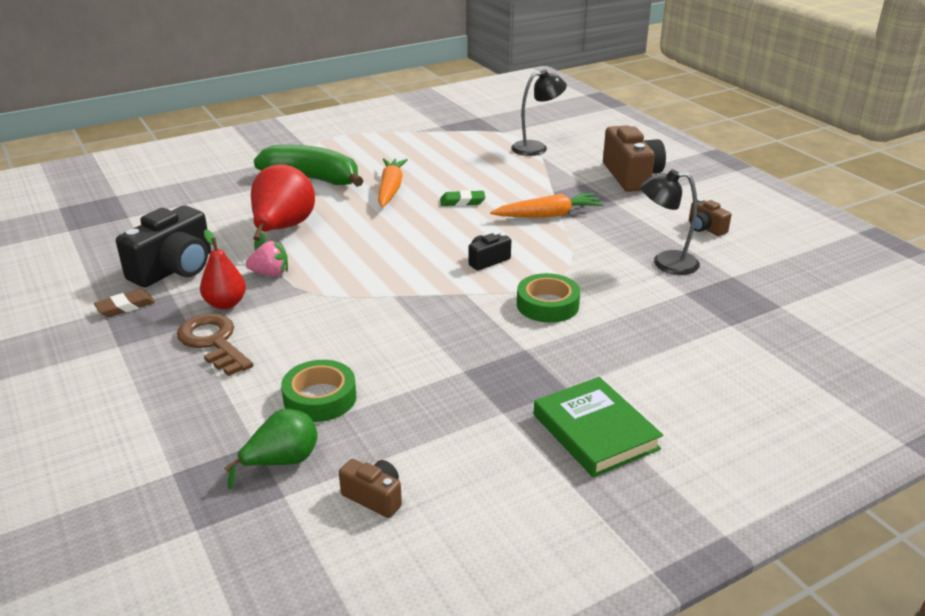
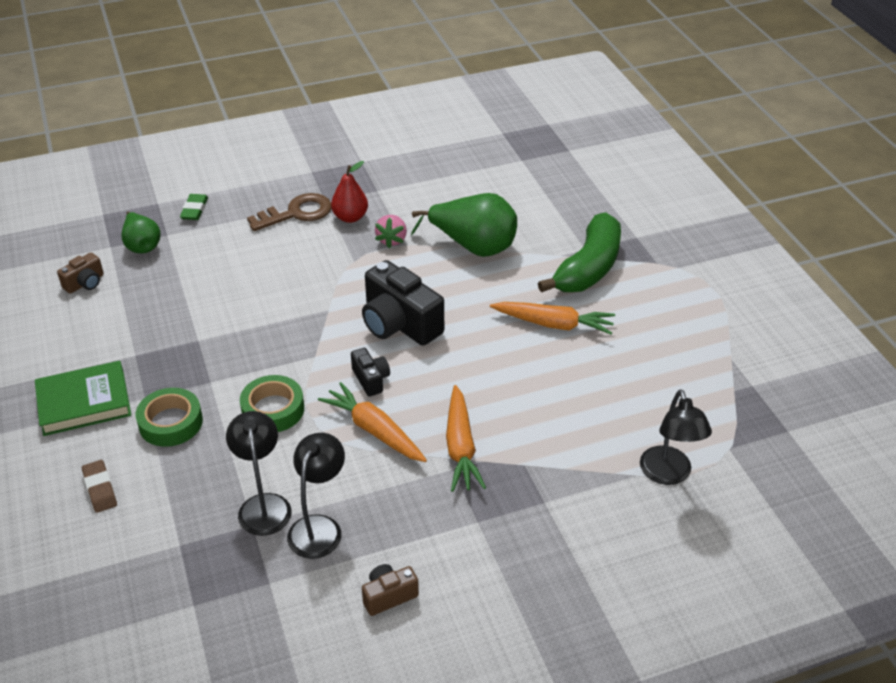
camera: 100 degrees right, 10 degrees up
(125, 307) = (364, 170): brown eraser -> brown eraser (100, 489)
(174, 269) = (416, 189): black camera -> black camera (399, 324)
(282, 230) = (473, 247): red pear -> green pear
(320, 398) = (201, 263): green tape -> green tape (170, 422)
(462, 202) = (510, 378): green eraser -> green eraser (194, 210)
(549, 252) = (374, 430): none -> orange carrot
(631, 176) = (559, 560): brown camera -> none
(661, 291) = (263, 505): none -> black lamp

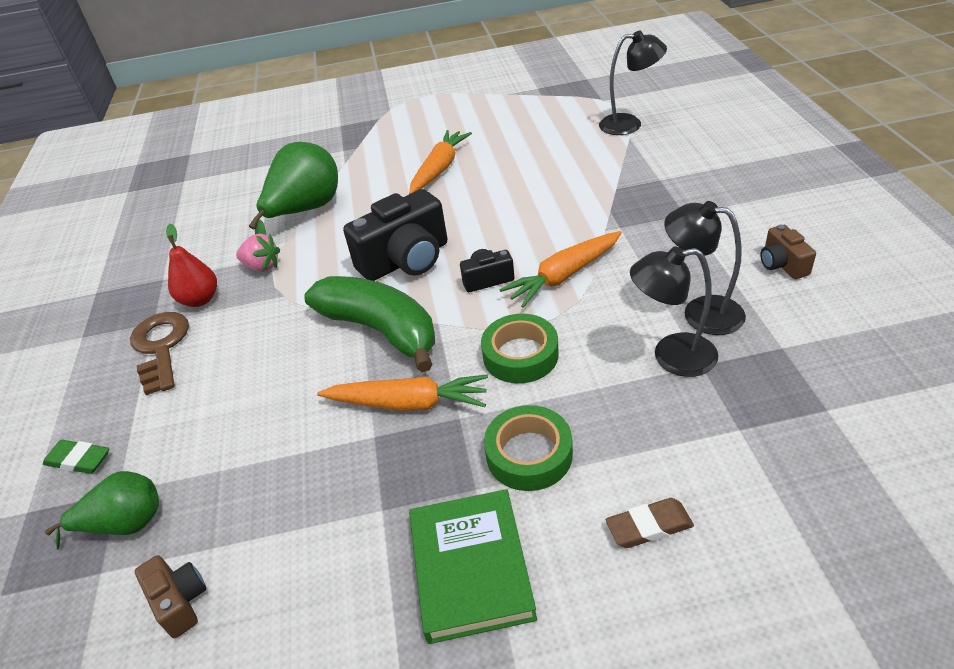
camera: 75 degrees left, 0 degrees up
(460, 447) = (592, 222): orange carrot -> orange carrot (408, 403)
(588, 268) = (370, 149): green banana -> green banana (381, 330)

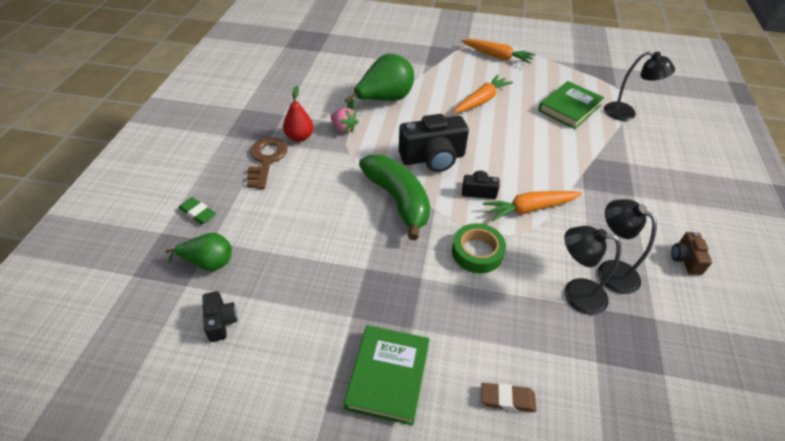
camera: 15 degrees right, 5 degrees up
(180, 601) = (221, 321): brown camera -> black camera
(408, 403) = (395, 255): orange carrot -> orange carrot (497, 56)
(529, 454) = (454, 320): green tape -> none
(557, 141) = (569, 108): none -> green book

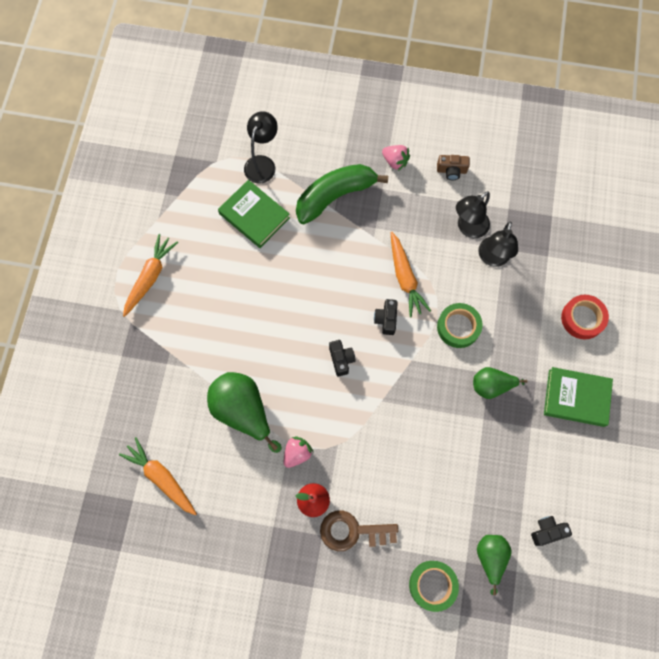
camera: 90 degrees left, 25 degrees up
(198, 213) = (432, 585): green eraser -> green tape
(398, 200) = (402, 393): green banana -> green banana (335, 196)
(406, 279) = (491, 385): none -> green pear
(433, 158) = (341, 359): black camera -> black camera, size x0.50
(481, 100) = (242, 304): orange carrot -> orange carrot (161, 478)
(507, 399) = (582, 318): brown eraser -> red tape
(673, 207) = (395, 161): none -> pink strawberry

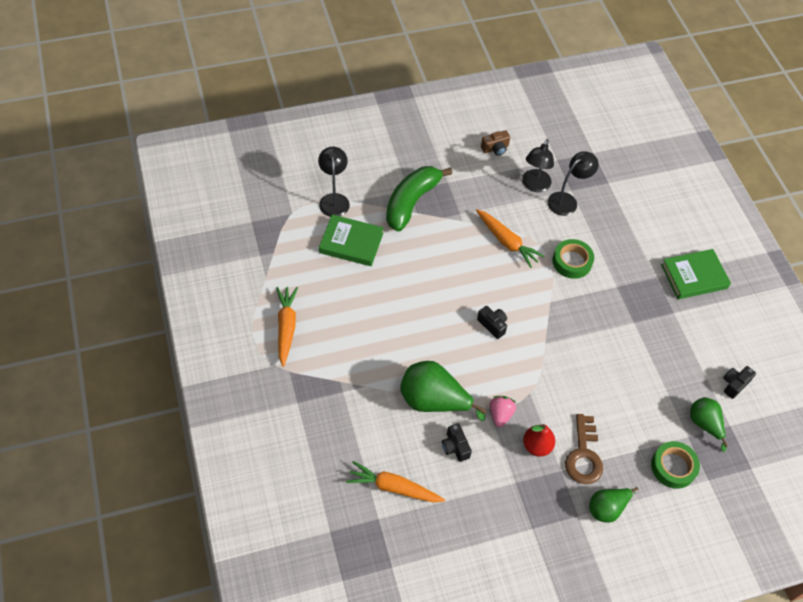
camera: 30 degrees left, 15 degrees down
(352, 531) = (583, 455): brown key -> brown key turned 60 degrees counterclockwise
(386, 319) = (511, 279): black camera -> black camera (455, 447)
(395, 161) = (445, 158): pink strawberry -> none
(491, 385) = (625, 294): green pear -> green pear (607, 508)
(492, 258) = (567, 200): black lamp -> black lamp turned 120 degrees counterclockwise
(582, 318) = (662, 217): red tape -> none

